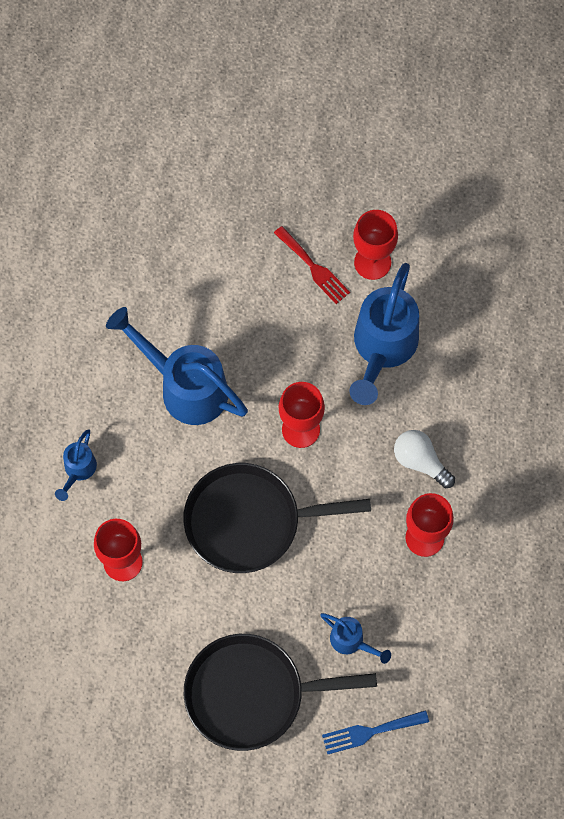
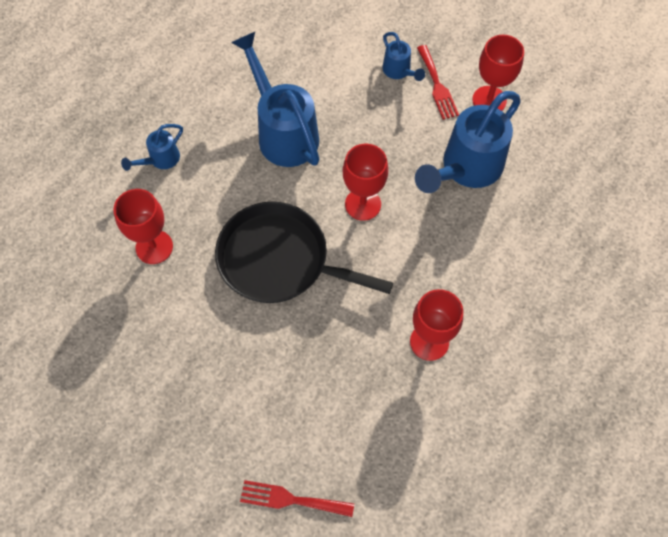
camera: 25 degrees right, 5 degrees down
(251, 694) = (200, 411): black pan -> none
(352, 642) = (316, 406): blue watering can -> blue watering can (399, 72)
(370, 732) = (291, 499): blue fork -> red fork
(420, 461) = (456, 274): white light bulb -> none

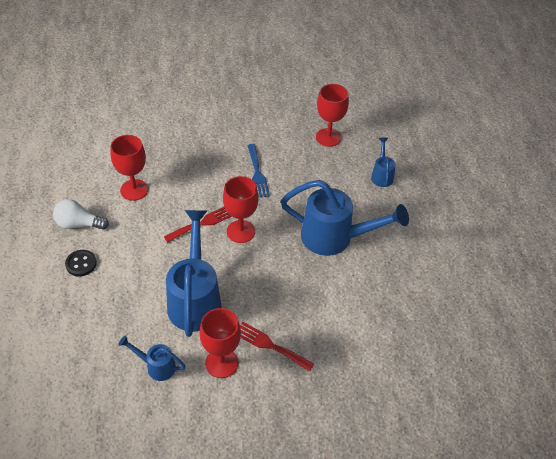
camera: 135 degrees right, 15 degrees down
(279, 260) = (257, 173): black pan -> blue fork
(291, 499) = (147, 95): red fork -> red fork (203, 223)
(399, 72) = (307, 335): blue watering can -> blue watering can (156, 366)
(521, 340) = (79, 224): none -> white light bulb
(549, 286) = (81, 264): none -> black button

